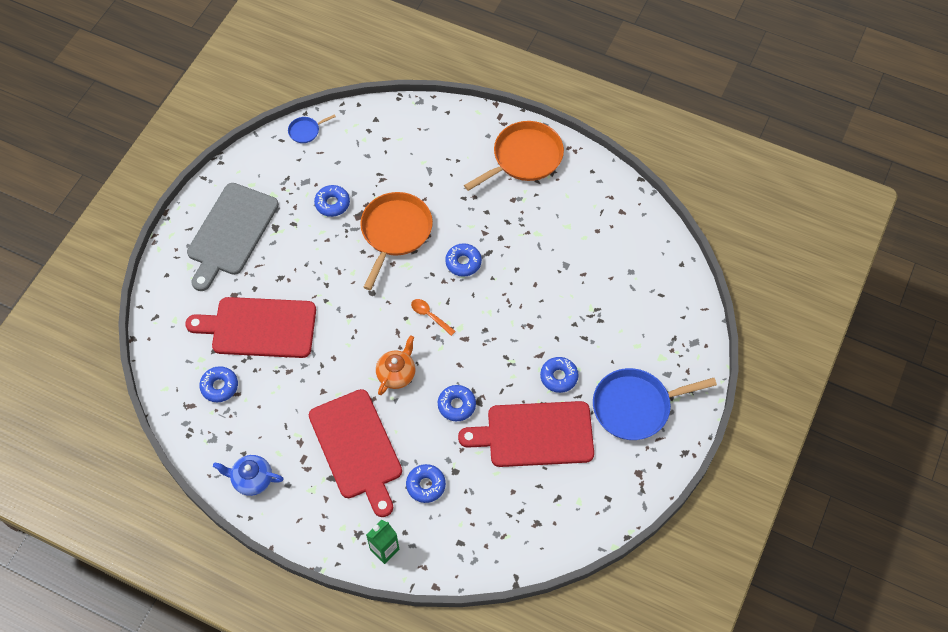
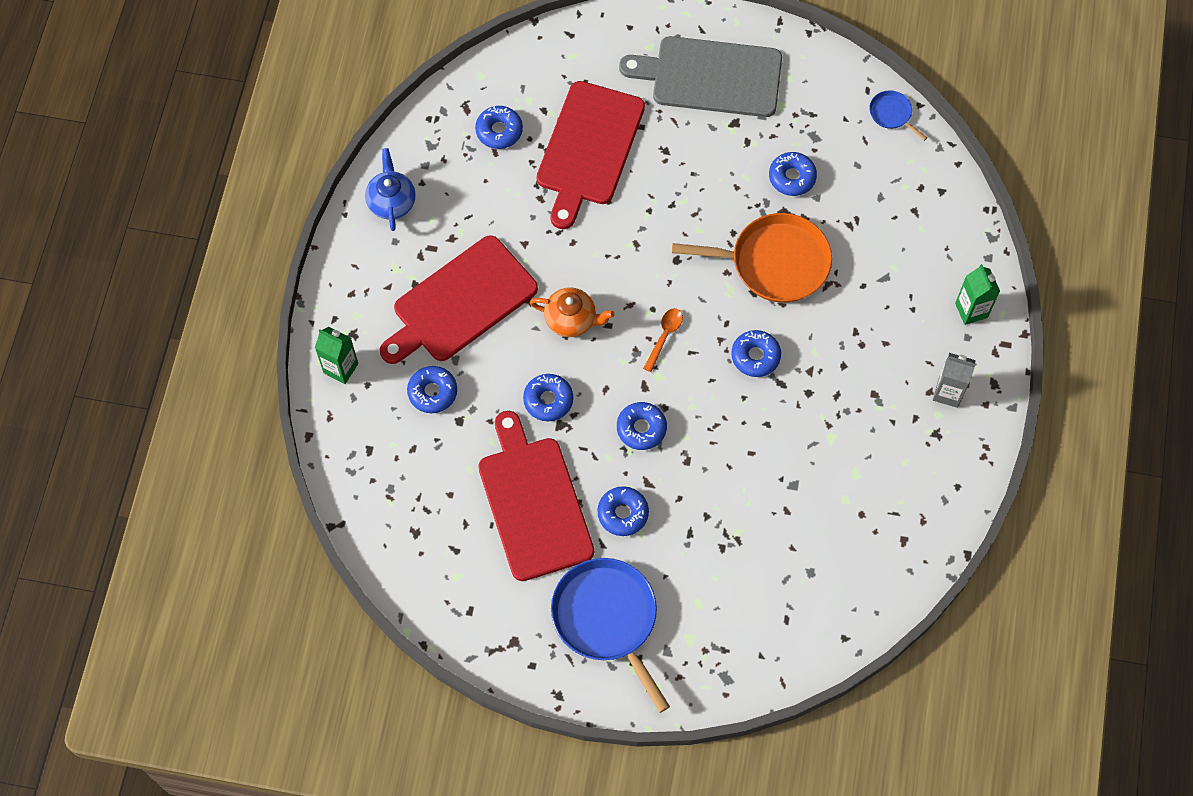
camera: 75 degrees right, 5 degrees up
(259, 328) = (589, 149): red cutting board -> red cutting board turned 150 degrees counterclockwise
(469, 128) = (971, 310): none -> green carton
(497, 349) = (641, 428): none -> blue donut
(524, 157) = (948, 393): orange pan -> grey carton

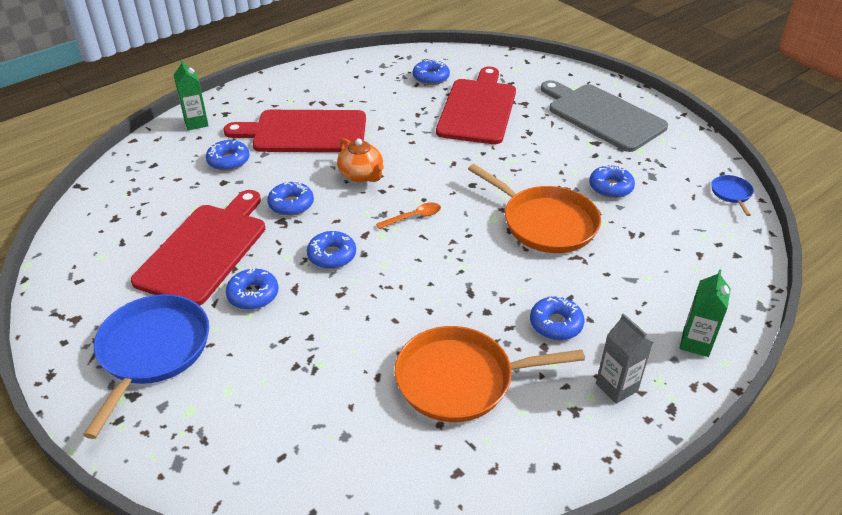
camera: 40 degrees right, 25 degrees down
(391, 201) = (328, 75): blue teapot -> none
(589, 149) = (477, 109): red cutting board -> red cutting board turned 135 degrees clockwise
(755, 356) = (468, 265): blue donut -> blue donut (556, 324)
(843, 468) = (460, 379): none -> orange pan

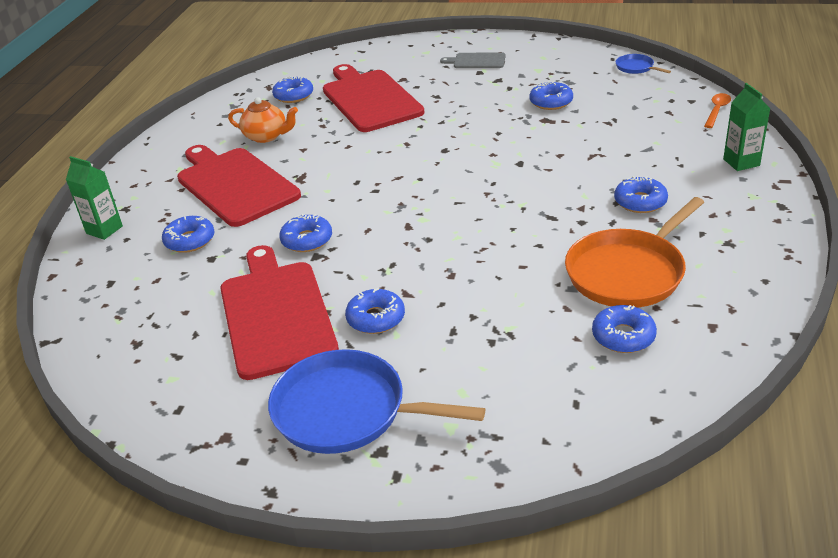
camera: 35 degrees left, 5 degrees down
(152, 351) = (346, 411): blue pan -> blue pan turned 45 degrees counterclockwise
(305, 132) = (234, 185): red cutting board -> red cutting board turned 90 degrees clockwise
(332, 255) = (402, 254): blue donut -> blue donut (623, 336)
(361, 175) = (339, 189): orange teapot -> orange teapot (266, 136)
(413, 217) = (430, 194): orange spoon -> orange spoon (717, 111)
(545, 223) = (539, 146): orange pan -> none
(602, 116) = (477, 61): grey cutting board -> grey cutting board, size x0.47
(616, 387) = (733, 214): grey carton -> none

